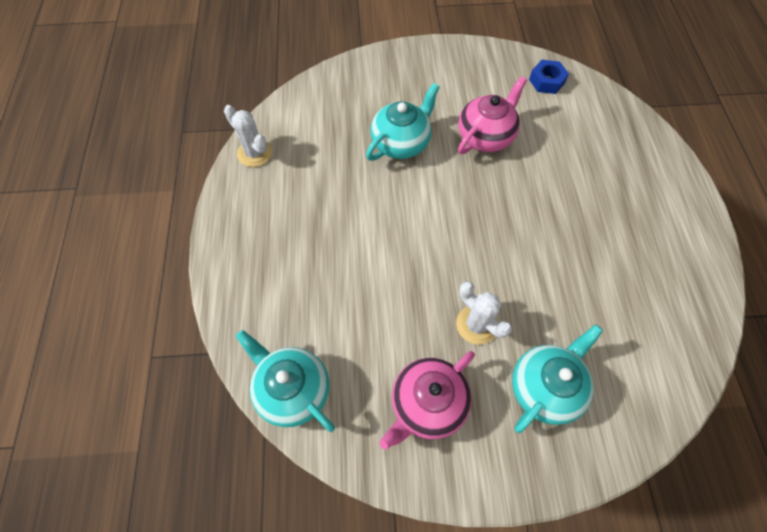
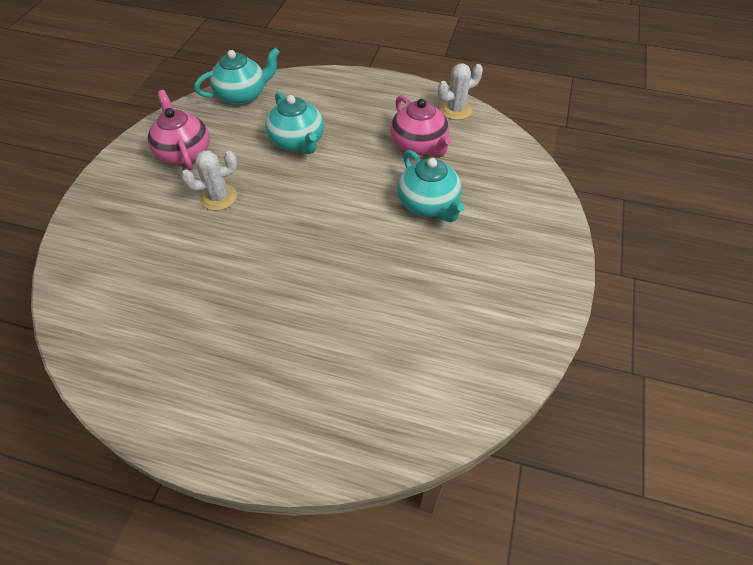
camera: 110 degrees right, 10 degrees down
(486, 136) = (409, 275): pink teapot -> pink teapot (419, 145)
(545, 387) = (142, 220): turquoise teapot -> turquoise teapot (297, 142)
(546, 81) = (473, 374): blue nut -> none

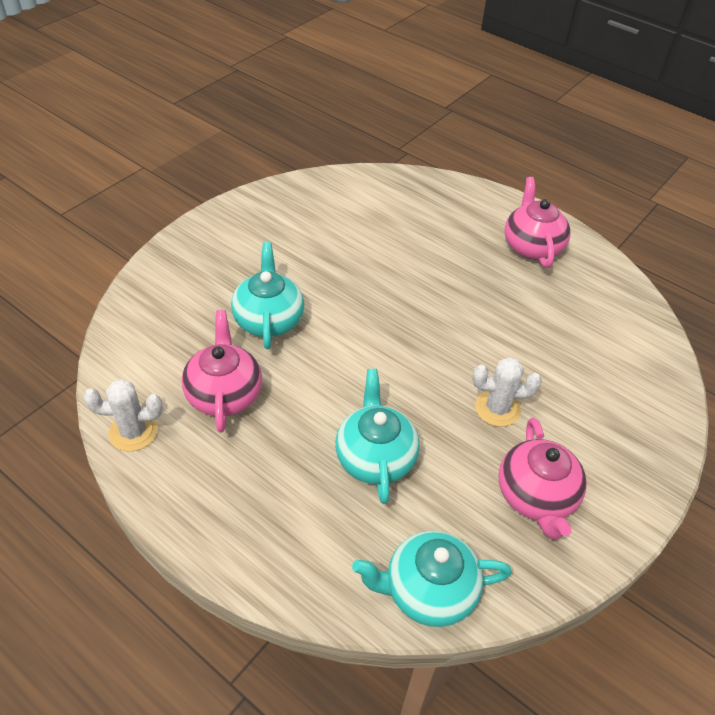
camera: 160 degrees left, 5 degrees down
(205, 386) = (531, 246): none -> pink teapot

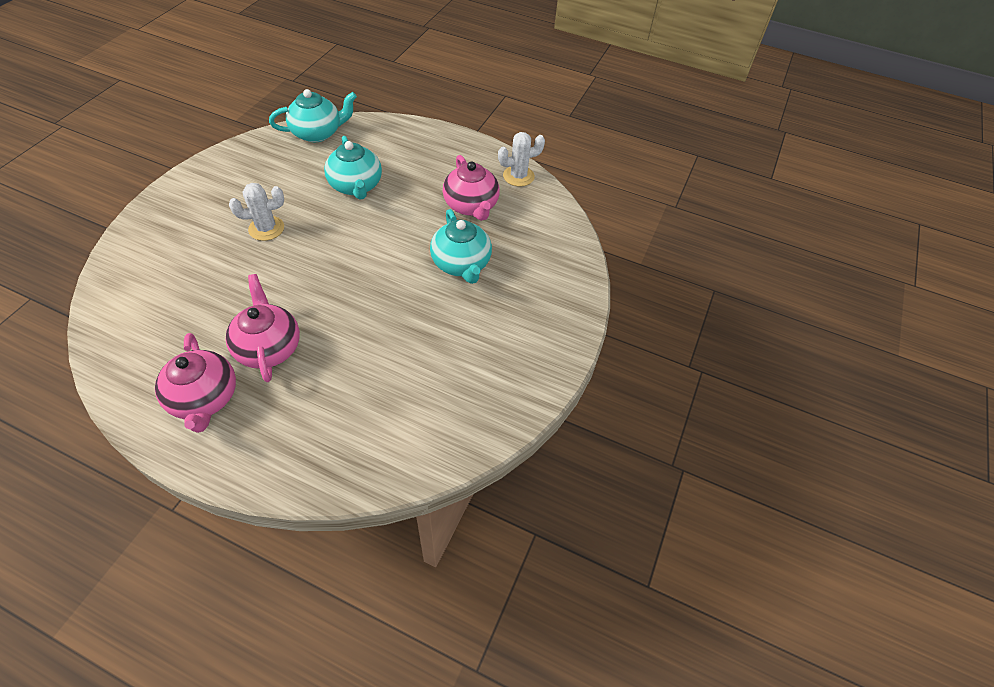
camera: 165 degrees right, 5 degrees up
(536, 497) = (246, 181): pink teapot -> pink teapot (268, 347)

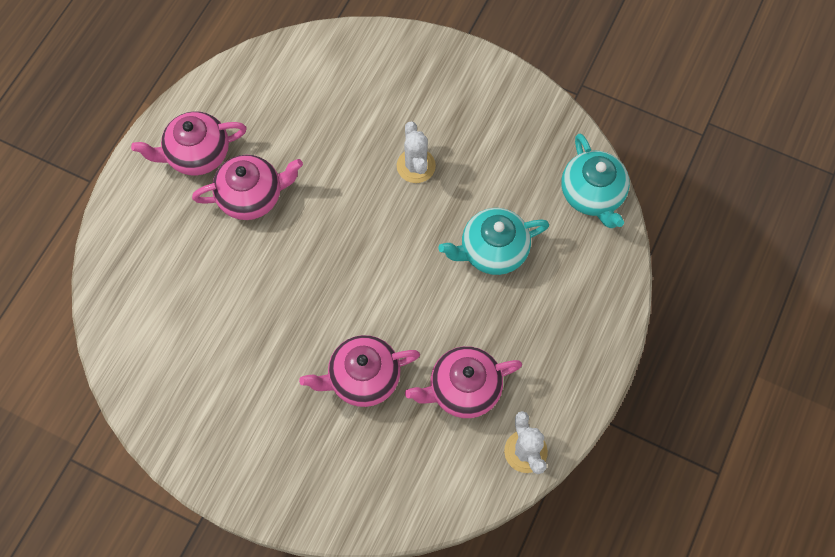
camera: 95 degrees right, 15 degrees up
(461, 264) = (362, 378): turquoise teapot -> pink teapot

